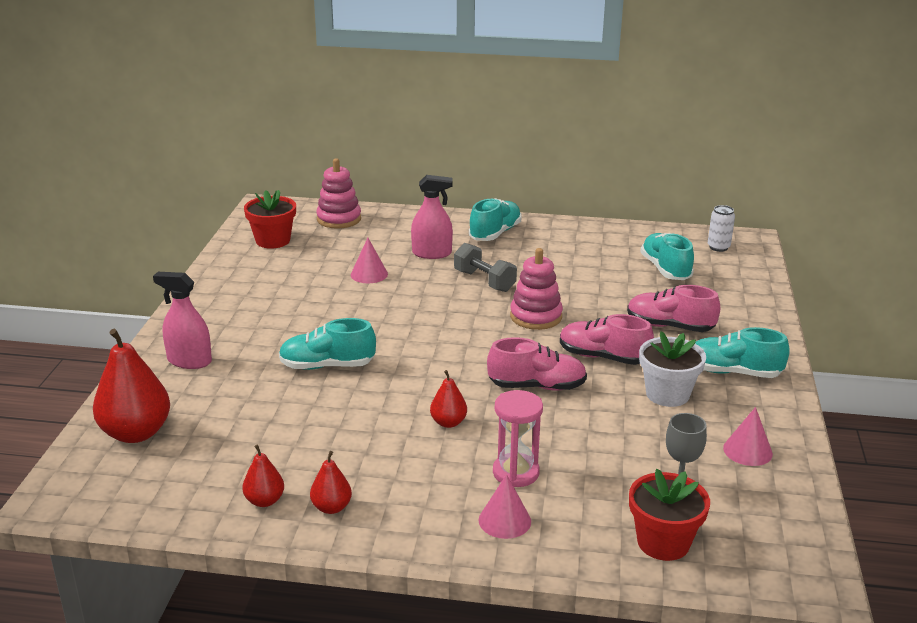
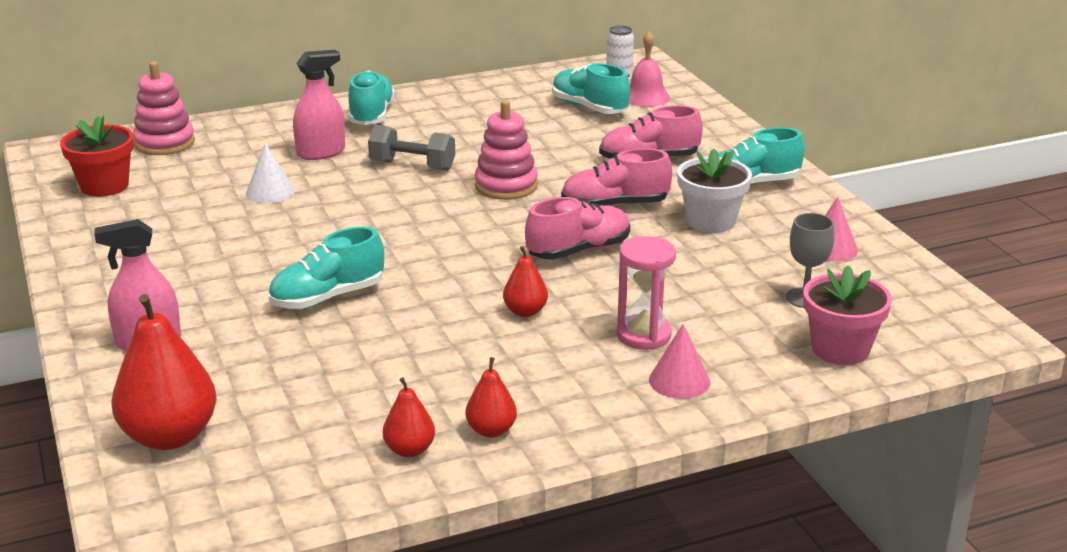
camera: 30 degrees left, 0 degrees up
(369, 274) = (270, 192): pink cone -> white cone
(663, 542) = (840, 349): red flower pot -> pink flower pot
(722, 272) = (646, 97): none -> pink bell

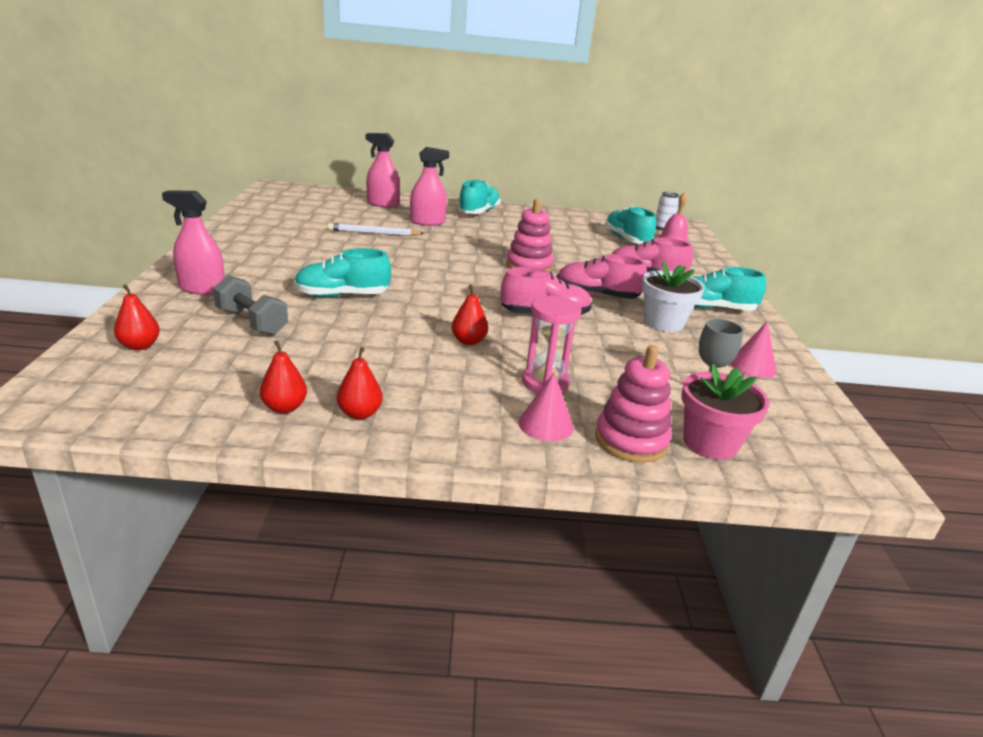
camera: 20 degrees right, 0 degrees up
(104, 186) = (283, 208): red flower pot -> none
(164, 143) = (342, 198): pink stacking toy -> pink stacking toy (631, 440)
(169, 436) = (140, 346): red pear -> red pear, size x0.51
(231, 138) = (382, 204): none -> pink spray bottle
(270, 192) = (374, 233): white cone -> white pencil
(412, 166) = (477, 241): grey dumbbell -> grey dumbbell (252, 322)

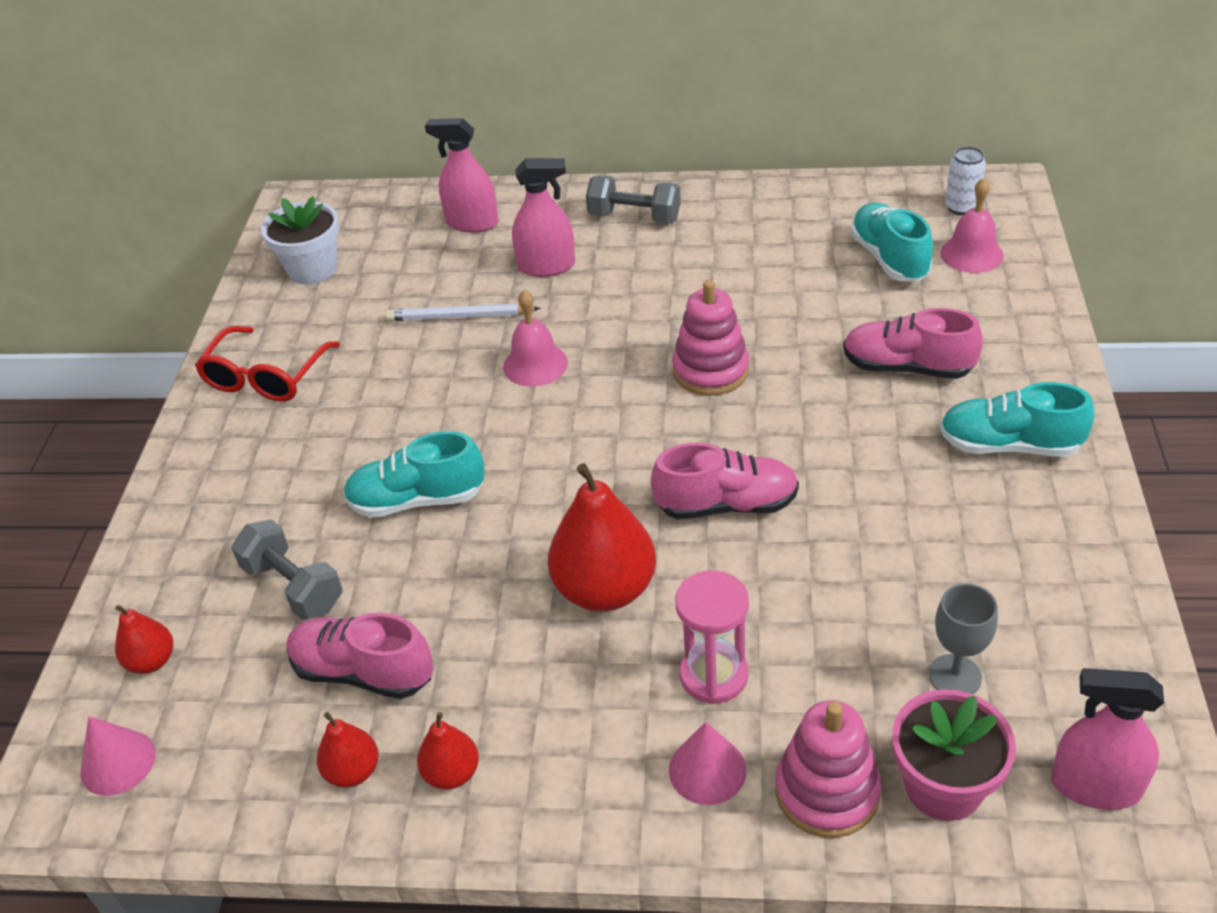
camera: 10 degrees right, 15 degrees up
(202, 289) = (216, 513): pink spray bottle -> pink spray bottle (1095, 786)
(246, 242) = (265, 377): none -> red glasses
(421, 254) = (535, 364): none -> pink bell
(468, 341) = (605, 589): red pear -> red pear, size x1.95
(479, 212) = (634, 217): turquoise shoe -> grey dumbbell
(597, 295) = (816, 438): pink shoe -> pink shoe (363, 672)
(663, 323) = (918, 498): white flower pot -> white flower pot (312, 269)
(752, 366) = (1047, 594): pink cone -> pink cone (118, 762)

